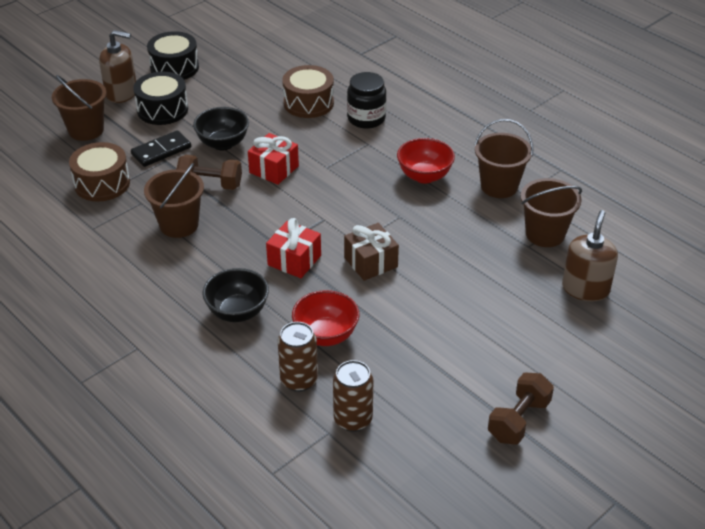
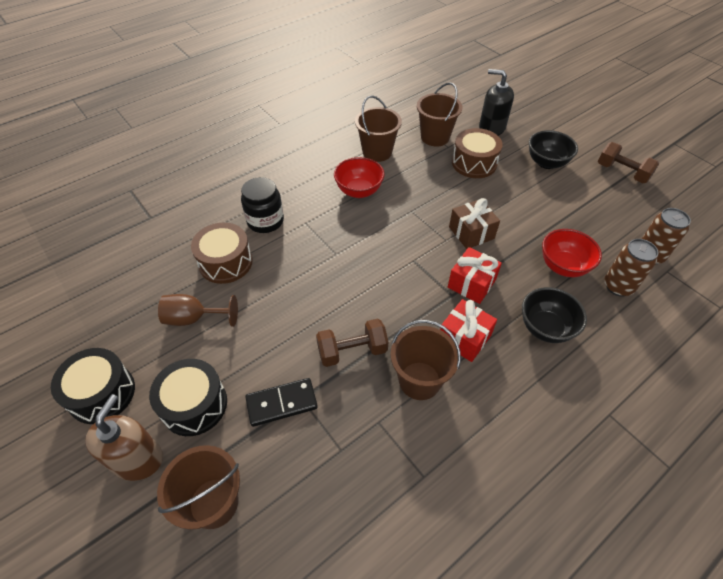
camera: 85 degrees left, 10 degrees up
(102, 183) = (337, 471): brown drum -> brown drum (474, 163)
(161, 151) = (282, 403): black domino -> black domino turned 75 degrees counterclockwise
(210, 184) = (352, 351): brown dumbbell -> brown dumbbell turned 60 degrees clockwise
(223, 143) = (280, 339): black bowl -> black bowl (546, 163)
(244, 96) = (194, 318): none -> brown goblet
(274, 169) = (334, 295): red gift -> red gift (464, 338)
(585, 289) = (491, 128): brown soap dispenser -> black soap dispenser

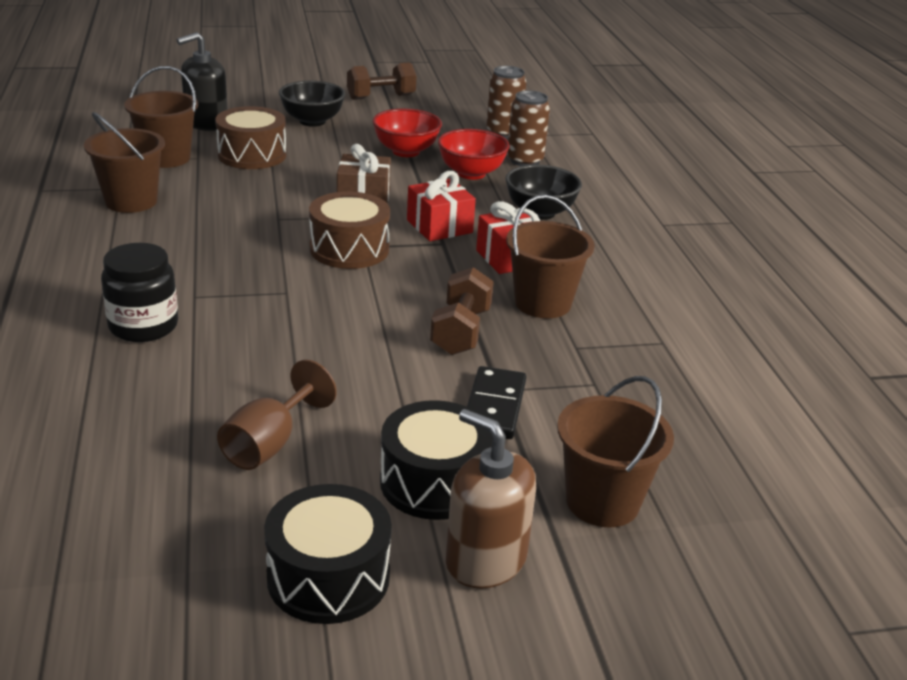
camera: 65 degrees left, 20 degrees down
(225, 262) = (186, 385): brown drum -> brown drum (349, 249)
(359, 191) = (189, 238): red bowl -> red bowl (406, 151)

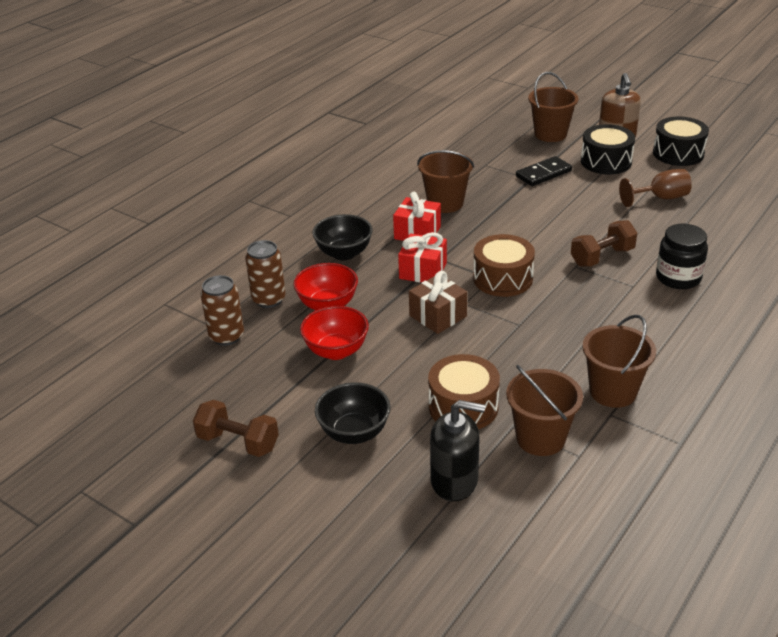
camera: 130 degrees left, 5 degrees up
(461, 331) = (510, 207): brown dumbbell -> brown dumbbell (602, 257)

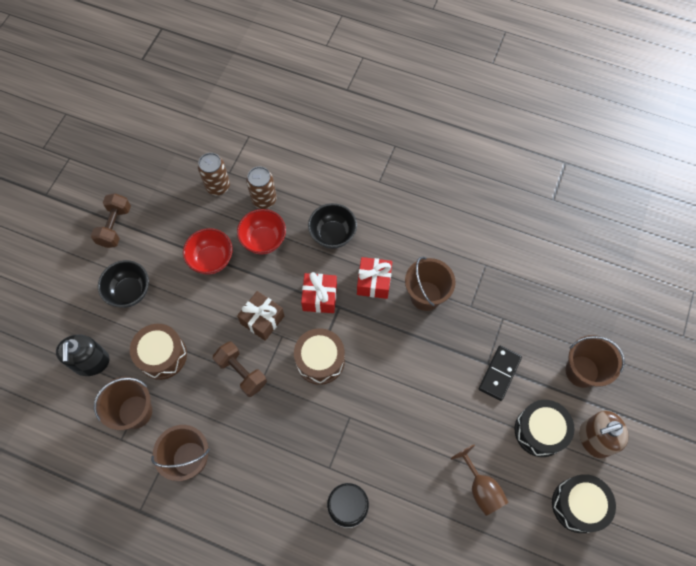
camera: 75 degrees right, 30 degrees up
(543, 174) = (499, 373): black domino -> black domino turned 75 degrees clockwise
(602, 257) = (367, 438): brown dumbbell -> brown dumbbell (241, 372)

